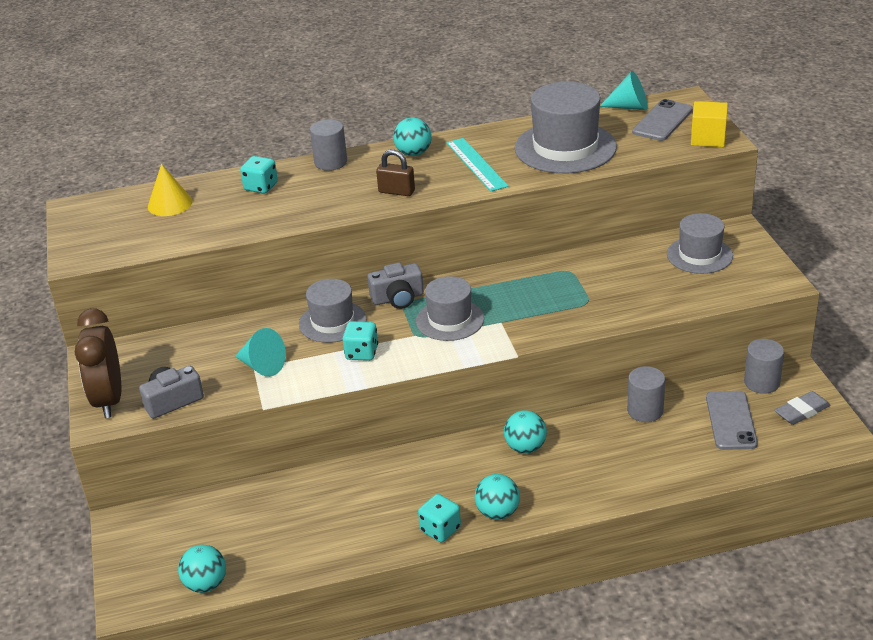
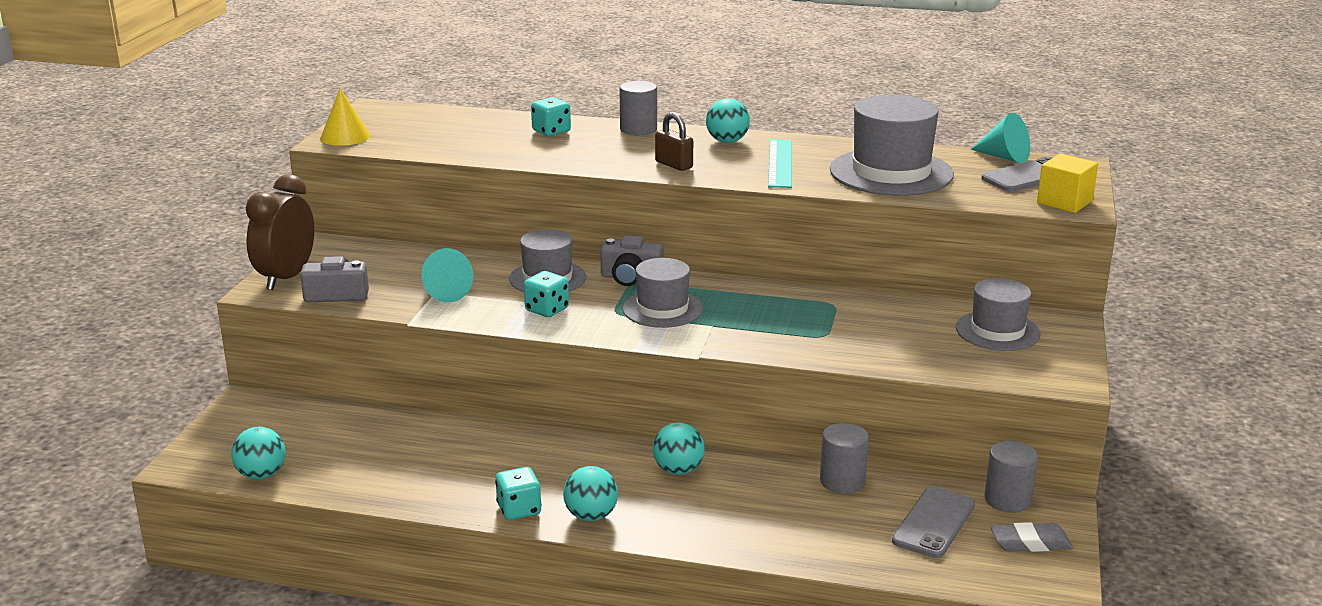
camera: 25 degrees right, 10 degrees down
(170, 204) = (456, 124): yellow cone -> yellow cone (345, 136)

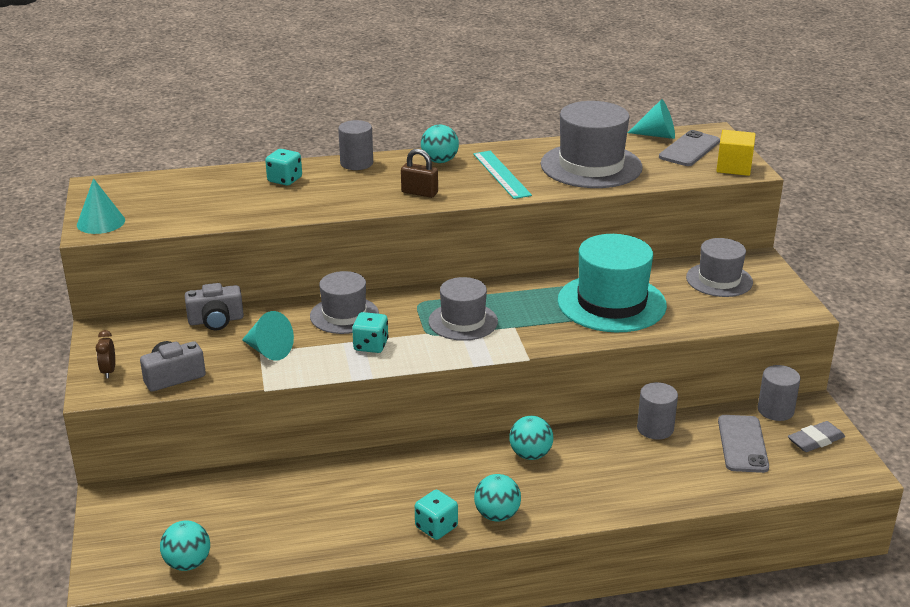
camera: 25 degrees left, 5 degrees up
(286, 278) = (109, 371): brown clock -> brown clock, size x0.43
(345, 136) = (101, 222): yellow cone -> turquoise cone
(631, 278) = (412, 298): grey camera -> grey camera (216, 320)
(844, 326) = (611, 303): none -> turquoise hat

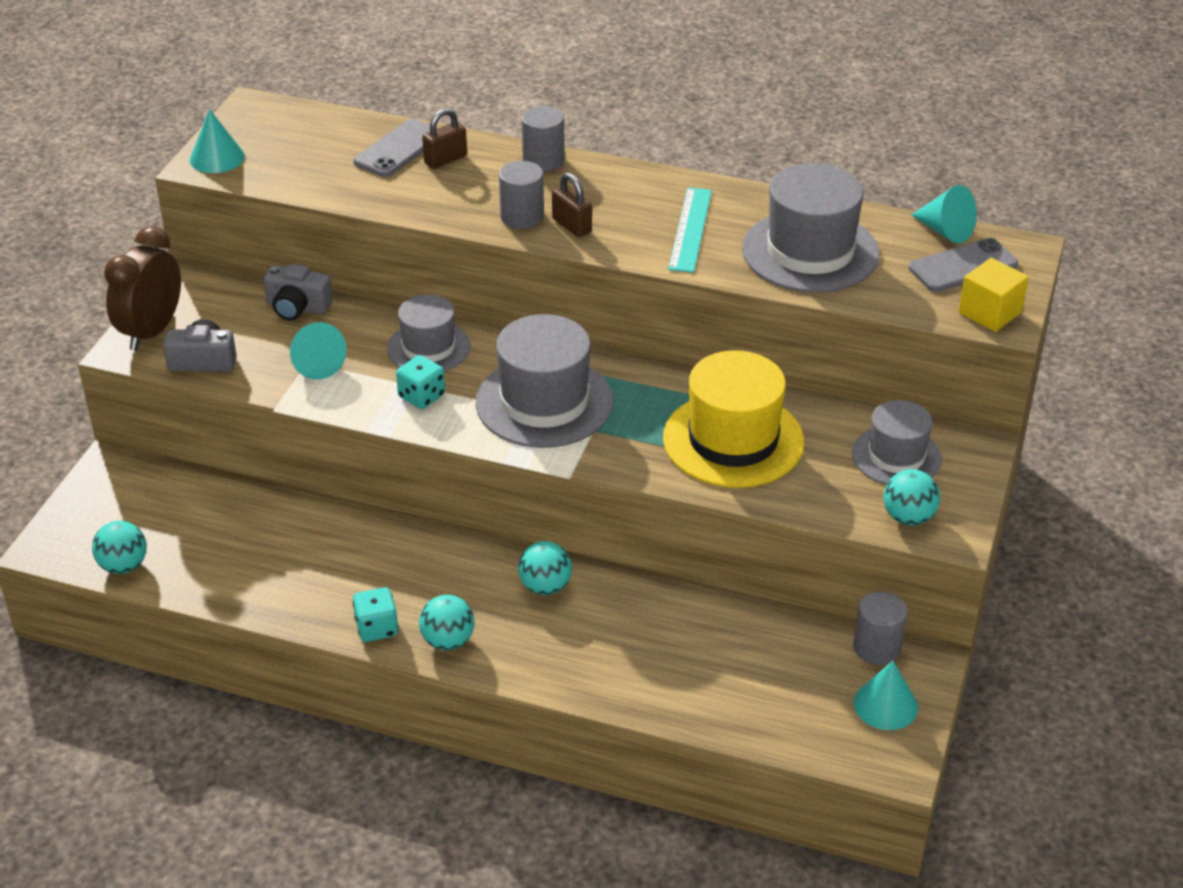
camera: 30 degrees right, 10 degrees up
(109, 371) = (151, 332): brown clock -> brown clock, size x2.31
(285, 180) = (445, 159): turquoise dice -> brown padlock
(439, 161) = (639, 186): turquoise ball -> turquoise ball (908, 517)
(463, 321) = (544, 402): grey hat -> grey hat, size x1.60
(611, 303) = (733, 440): turquoise hat -> yellow hat
(655, 428) = (711, 612): grey cylinder -> grey cylinder (522, 217)
(742, 444) = (793, 672): grey phone -> grey phone (399, 149)
(815, 440) = (885, 705): grey eraser -> turquoise cone

